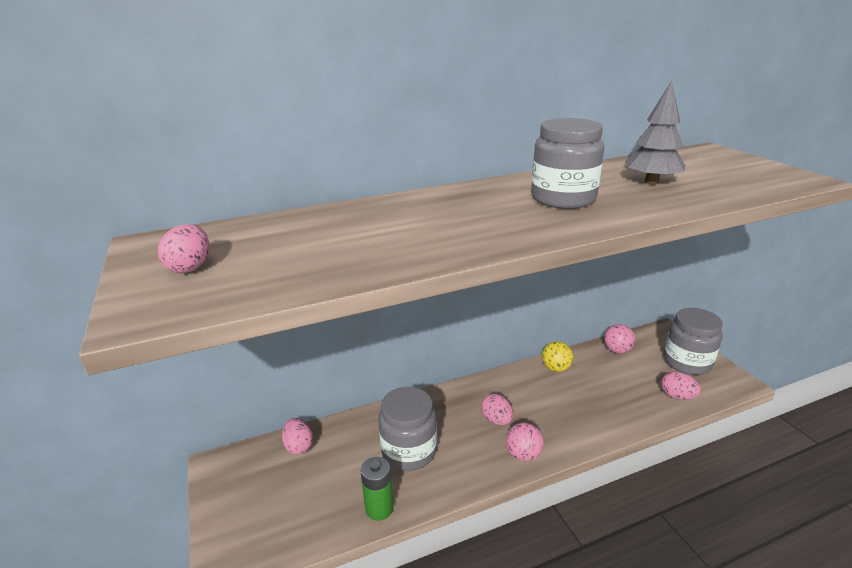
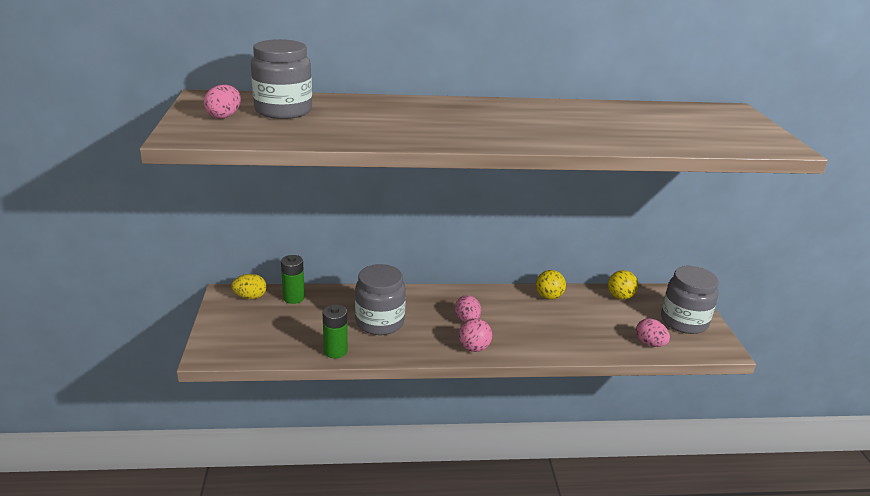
camera: 15 degrees right, 0 degrees up
(247, 460) = (250, 297): none -> yellow egg
(299, 446) = (294, 298): pink egg -> green battery
(563, 198) = (537, 122): grey jar -> grey jar (283, 110)
(617, 350) = (620, 297): pink ball -> yellow ball
(651, 182) = (632, 124): grey tree -> none

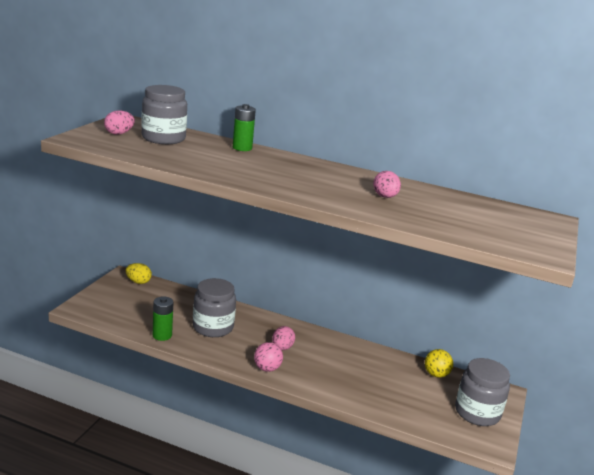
camera: 25 degrees right, 5 degrees down
(294, 298) = (167, 292): green battery -> green battery (242, 148)
(548, 297) = (369, 354): yellow ball -> none
(649, 343) = (424, 417): pink egg -> pink egg (385, 197)

